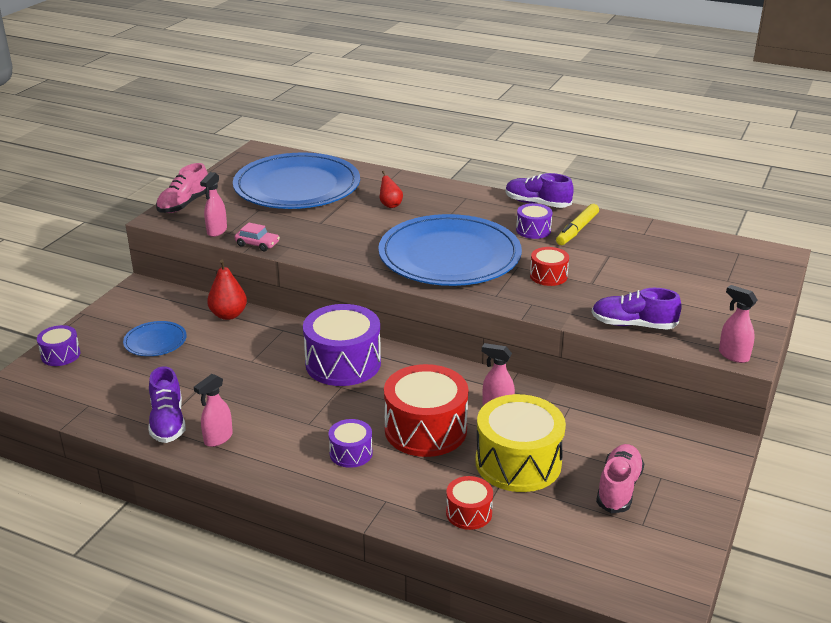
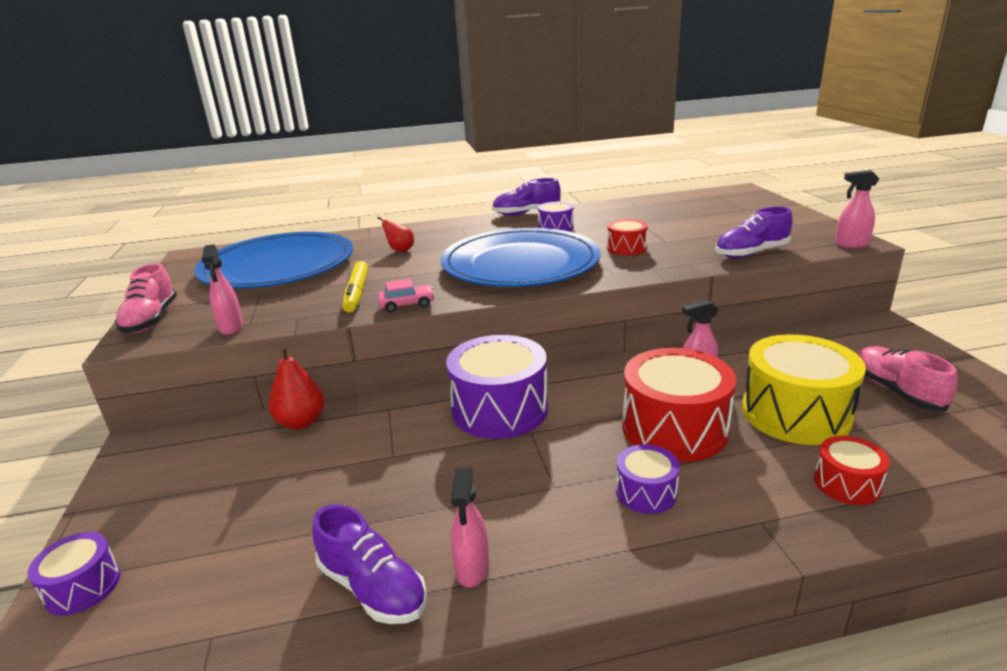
camera: 35 degrees left, 5 degrees down
(155, 341) = (231, 494): blue plate -> none
(257, 244) = (302, 321): pink car -> pink car (407, 304)
(577, 230) = (588, 218): yellow marker -> yellow marker (357, 293)

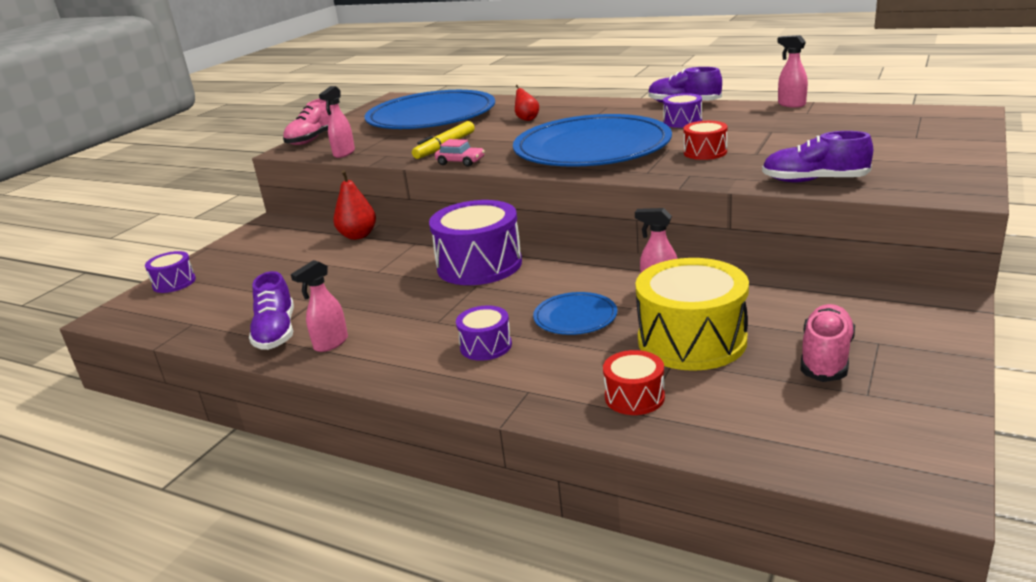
camera: 40 degrees right, 0 degrees up
(674, 428) = (575, 317): red drum -> blue plate
(851, 244) = (948, 195): pink spray bottle -> pink spray bottle (791, 104)

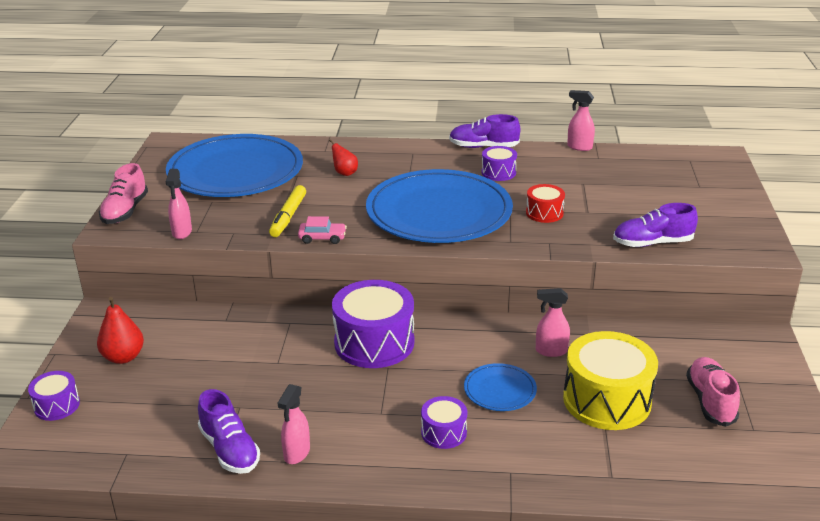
camera: 25 degrees left, 5 degrees up
(358, 236) = (221, 319): red pear -> red pear (123, 357)
(634, 397) = (596, 462): red drum -> none

